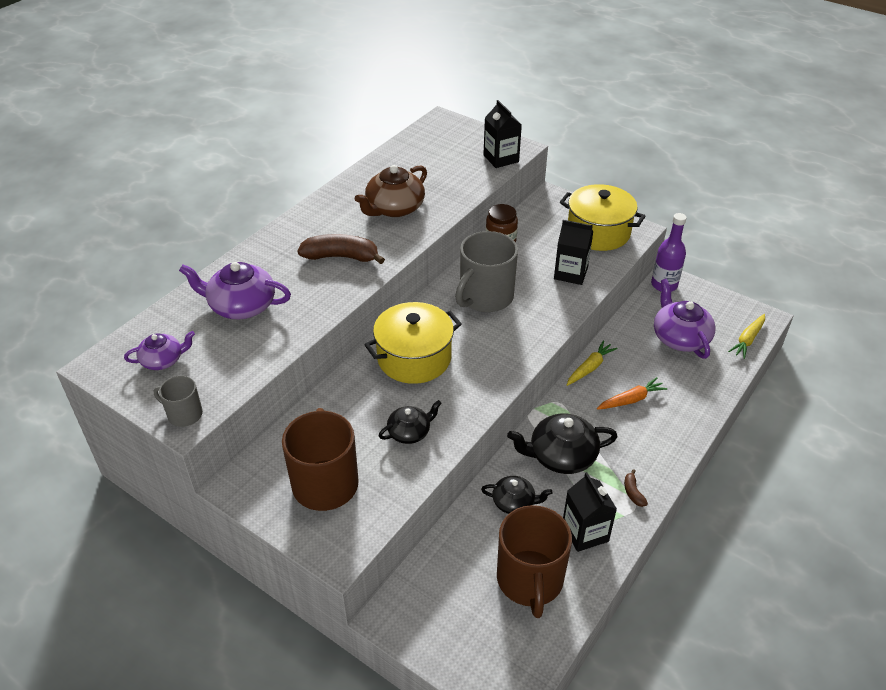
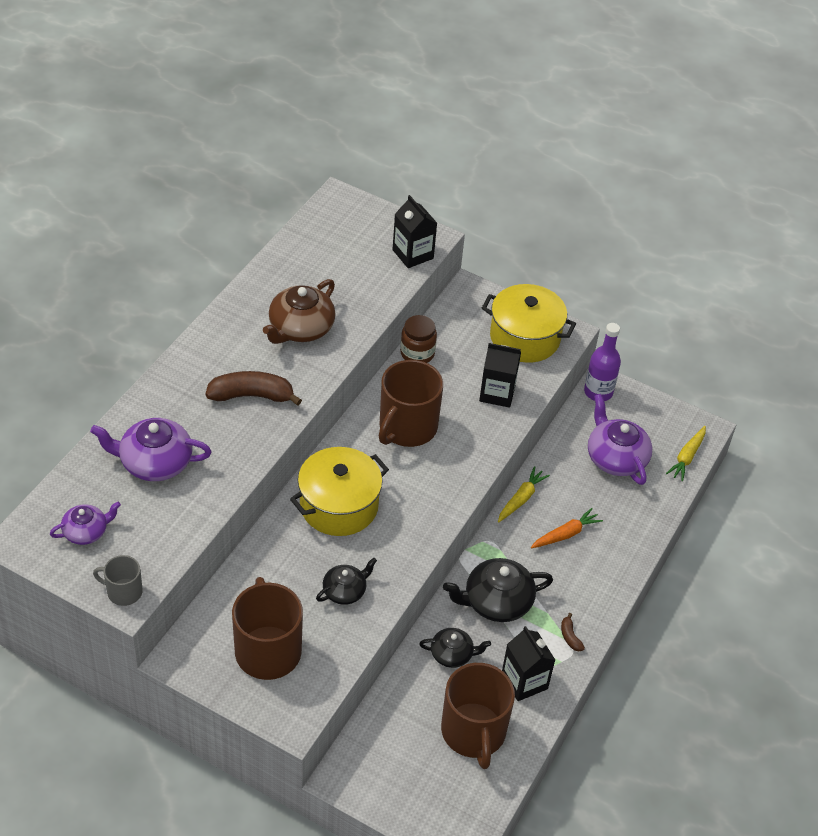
camera: 10 degrees left, 5 degrees up
(485, 297) = (407, 427): grey mug -> brown mug

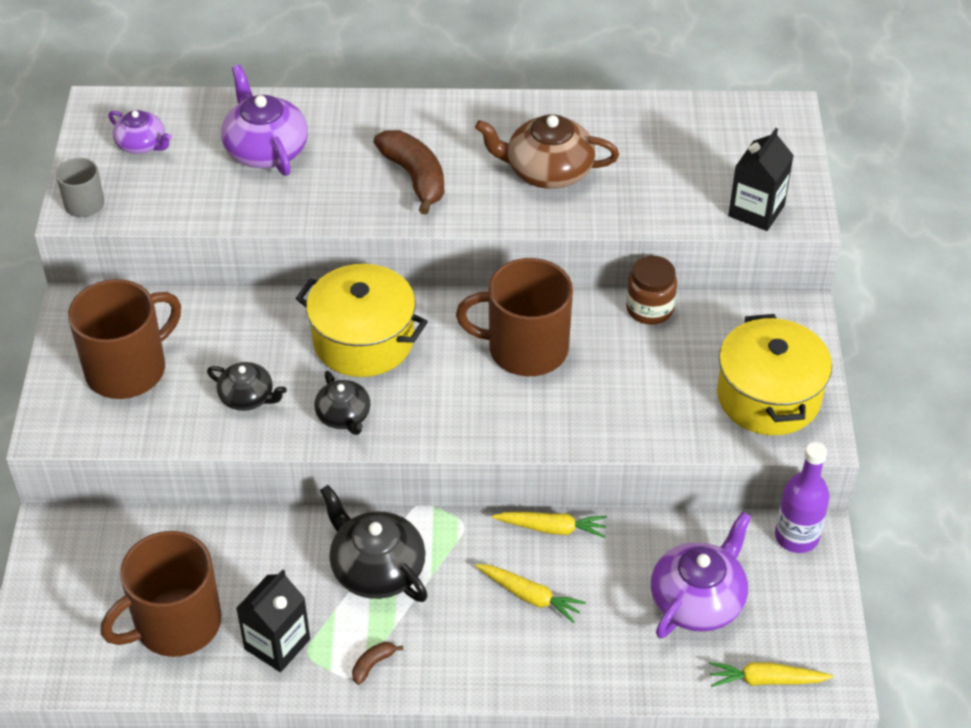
camera: 65 degrees right, 0 degrees up
(452, 654) = (272, 558): black teapot -> black teapot (344, 416)
(497, 393) = (650, 408): black carton -> none
(565, 534) = (530, 596): orange carrot -> yellow carrot

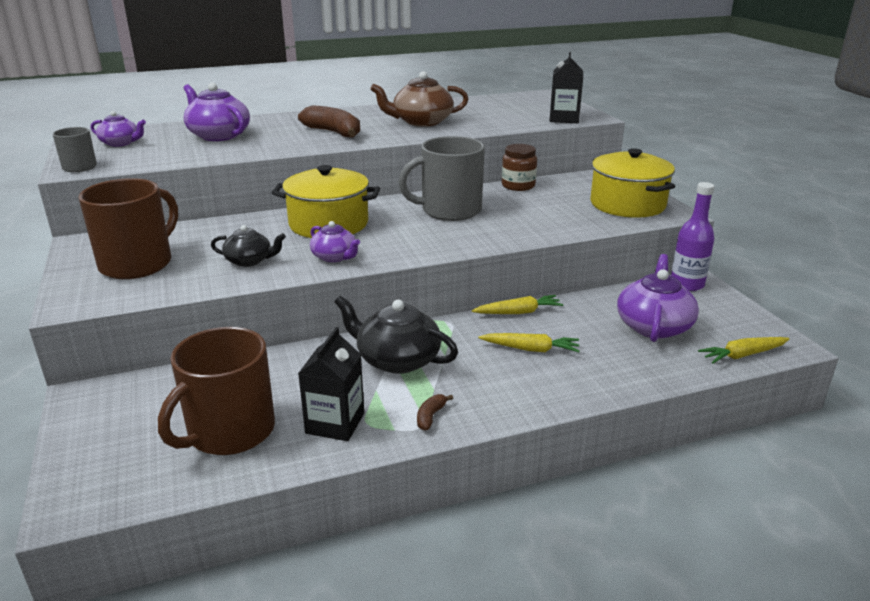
camera: 20 degrees left, 20 degrees down
(344, 416) = (335, 257): black teapot -> purple teapot
(525, 348) = (449, 210): brown mug -> grey mug

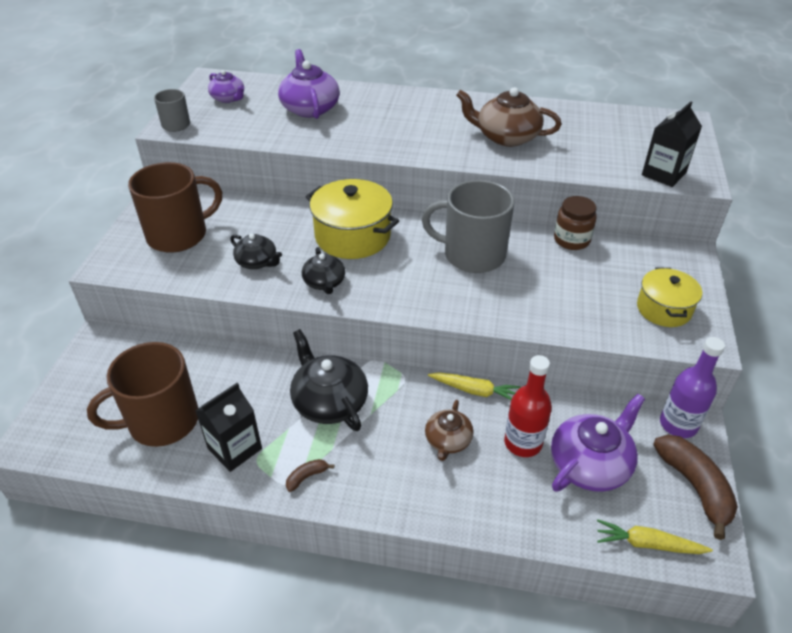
camera: 30 degrees right, 15 degrees up
(333, 132) = (409, 132): brown banana -> brown banana (694, 487)
(335, 257) = (324, 282): purple teapot -> black teapot
(530, 349) = (448, 440): yellow carrot -> brown teapot
(591, 330) = (523, 443): none -> red bottle
(627, 204) = (663, 309): yellow pot -> yellow pot, size x0.64

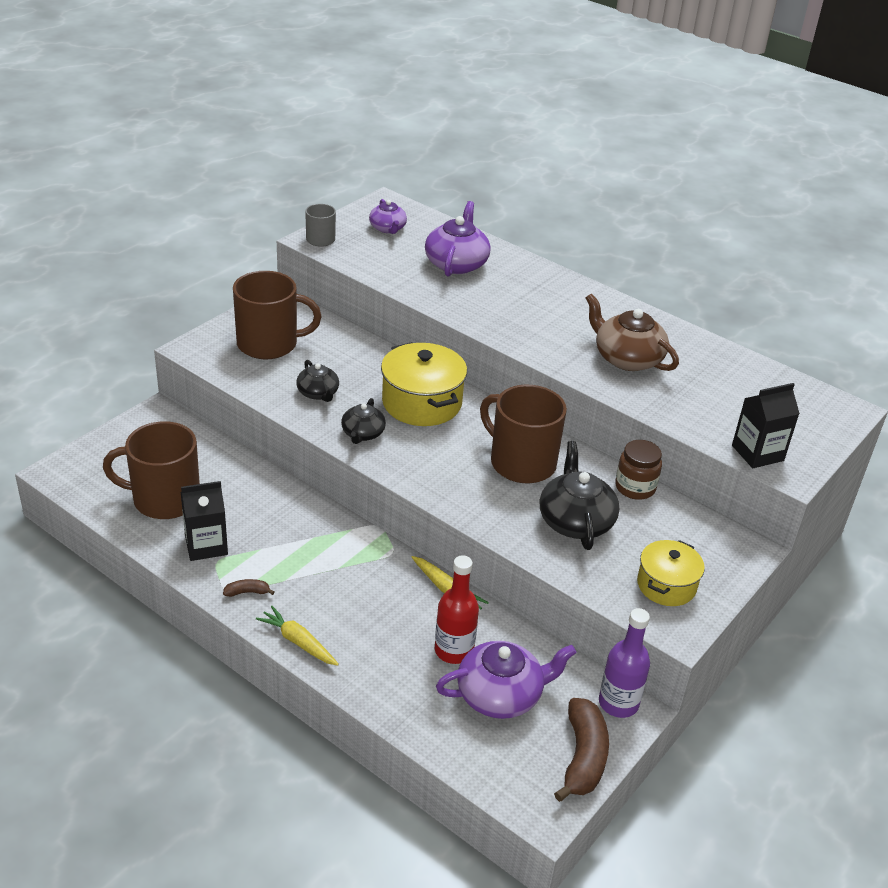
camera: 25 degrees right, 5 degrees down
(329, 402) = (310, 543): black teapot -> black teapot (575, 521)
(448, 440) = (388, 618): brown teapot -> none
(472, 254) = (521, 462): grey mug -> brown mug
(648, 544) = (495, 777): yellow carrot -> yellow carrot (298, 642)

